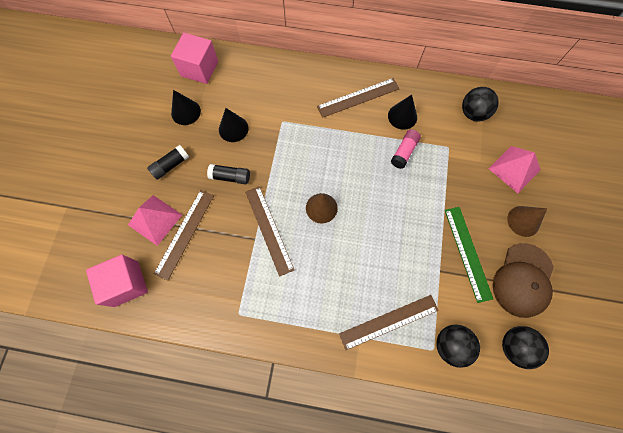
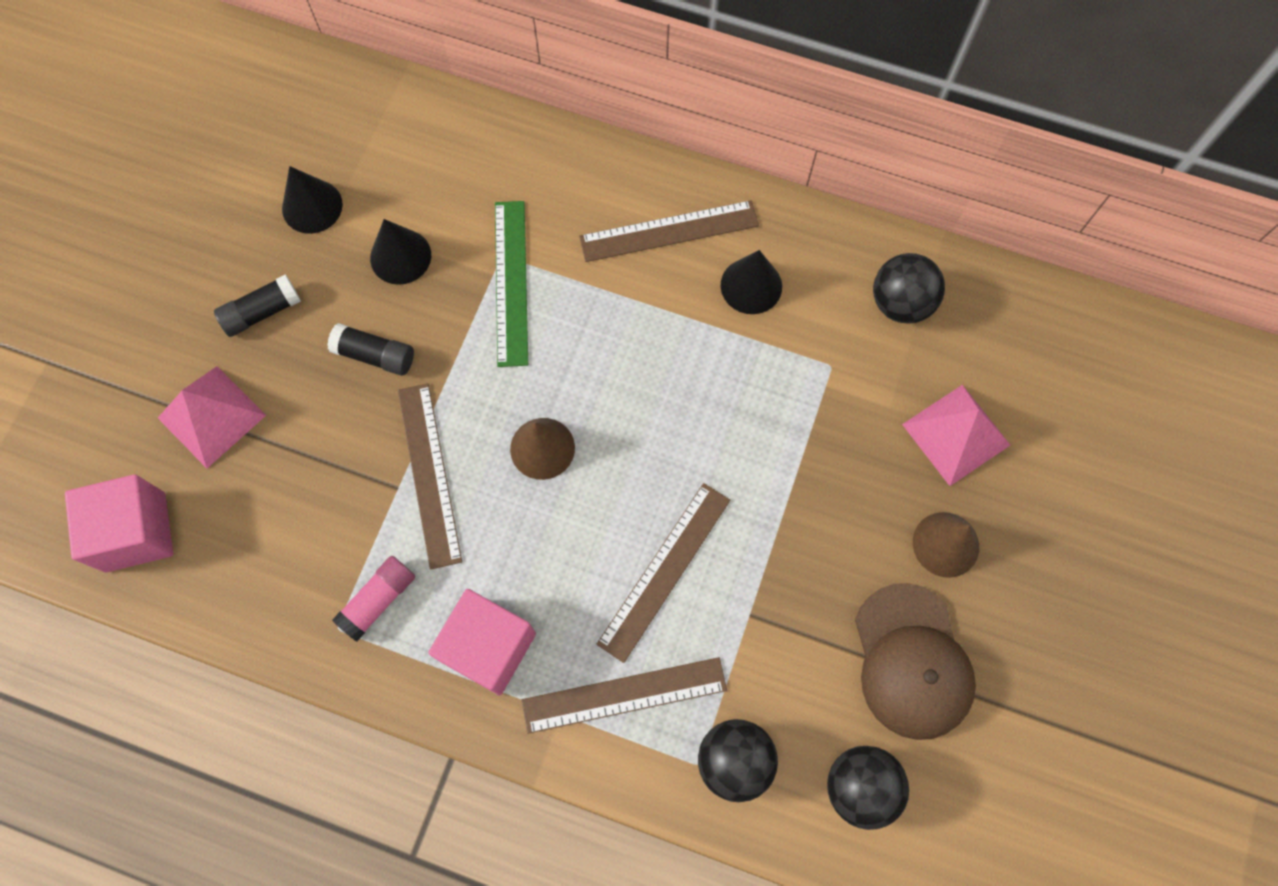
camera: 10 degrees right, 0 degrees up
(185, 233) = (264, 453): brown ruler -> brown ruler (664, 571)
(199, 69) = (357, 118): pink cube -> pink cube (488, 647)
(404, 152) = (736, 361): pink glue stick -> pink glue stick (378, 600)
(467, 253) = (814, 588): green ruler -> green ruler (511, 282)
(522, 280) = (912, 662): brown cap -> brown cap turned 45 degrees counterclockwise

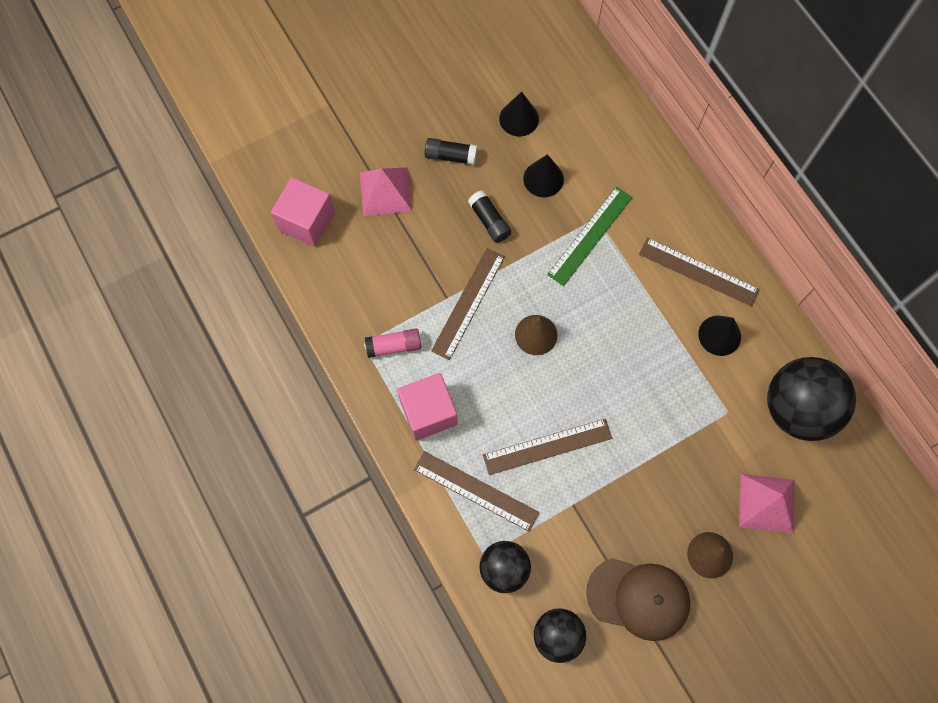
camera: 40 degrees right, 0 degrees up
(900, 303) = (797, 409): black ball -> black ball, size x1.69
(912, 662) = (638, 598): brown cap -> brown cap turned 105 degrees counterclockwise

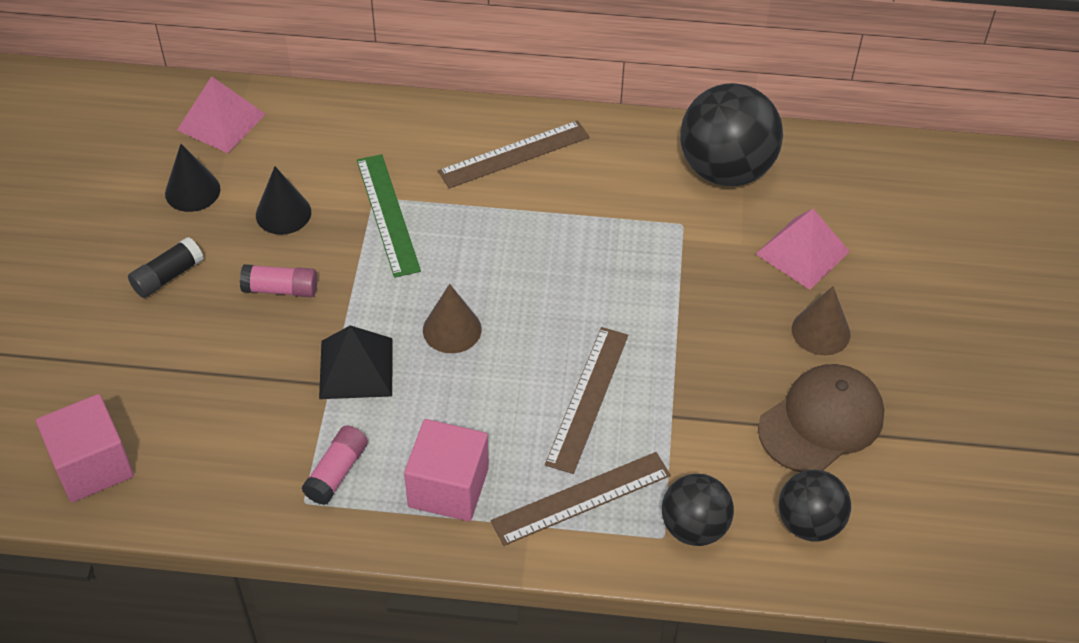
camera: 55 degrees left, 20 degrees down
(385, 191) = (142, 363): pink pyramid -> pink pyramid (221, 122)
(468, 303) = (356, 368): brown ruler -> black pyramid
(489, 221) = (281, 289): black glue stick -> pink glue stick
(719, 335) = (596, 180): black cone -> none

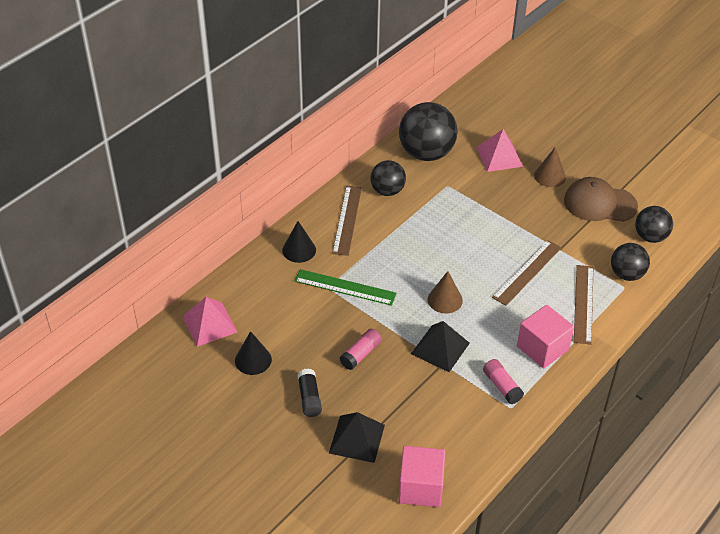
camera: 55 degrees left, 5 degrees down
(132, 358) = (357, 439): none -> black pyramid
(283, 213) = (306, 329): black cone -> black cone (299, 250)
(587, 398) = (527, 272): brown ruler -> brown ruler turned 75 degrees clockwise
(609, 166) = (387, 191): none -> black ball
(821, 421) = (599, 203): brown cap -> brown cap turned 75 degrees counterclockwise

